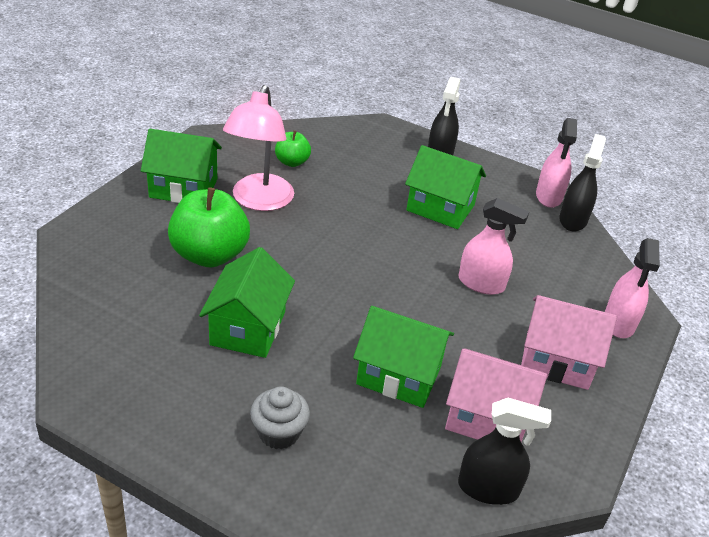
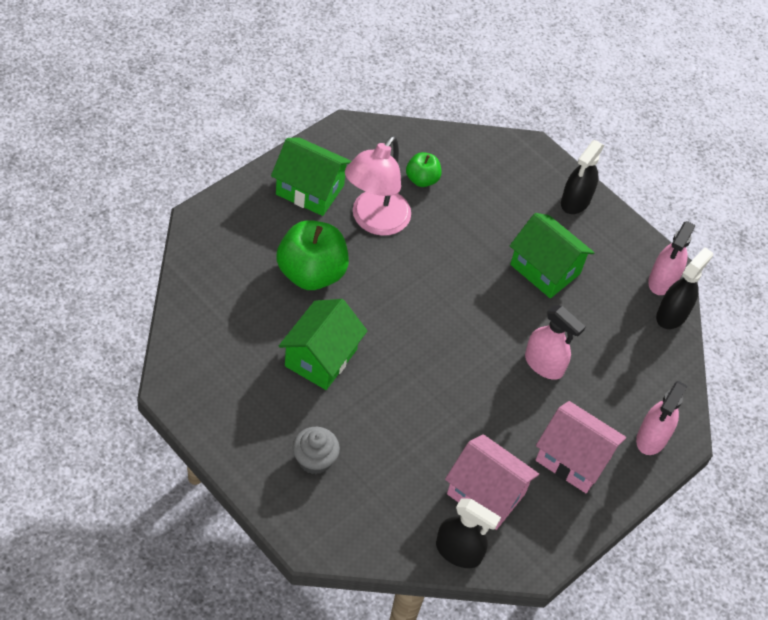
camera: 15 degrees right, 15 degrees up
(399, 375) = (429, 436): green house -> none

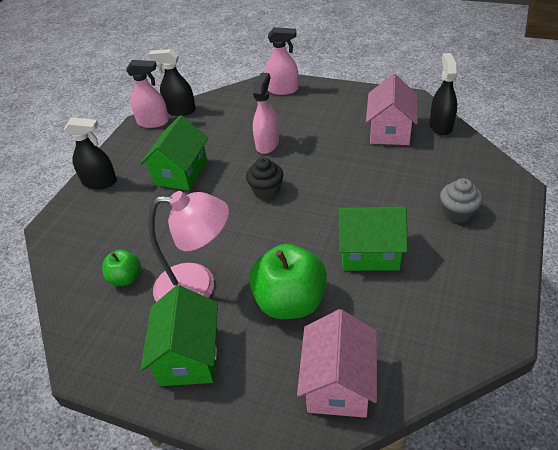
camera: 105 degrees left, 10 degrees down
(464, 325) = (266, 190): none -> black cupcake
(573, 459) = (328, 109): pink house -> pink house (338, 383)

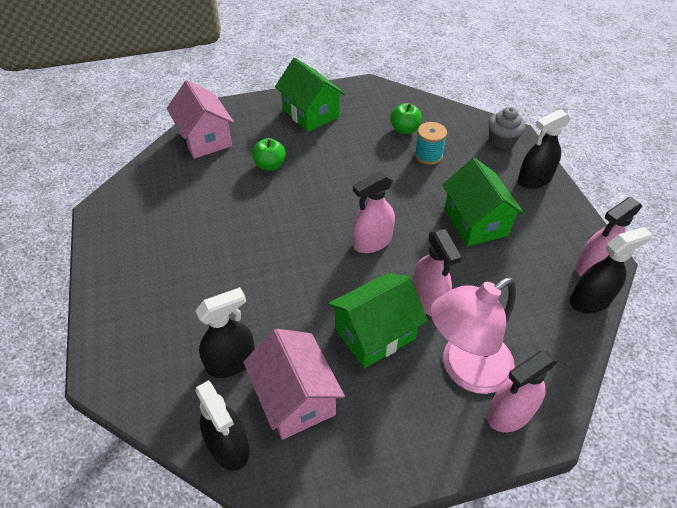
camera: 140 degrees right, 5 degrees up
(142, 239) = (428, 155): none -> turquoise spool
(198, 287) = (346, 146): pink lamp -> pink lamp (465, 369)
(266, 190) = (372, 242): black cupcake -> pink spray bottle
(290, 302) = (270, 165): green apple -> green apple, size x0.53
(369, 252) = (231, 226): green house -> green house (375, 333)
(420, 160) = (231, 361): none -> black spray bottle
(457, 213) = (162, 303): grey cupcake -> grey cupcake (502, 140)

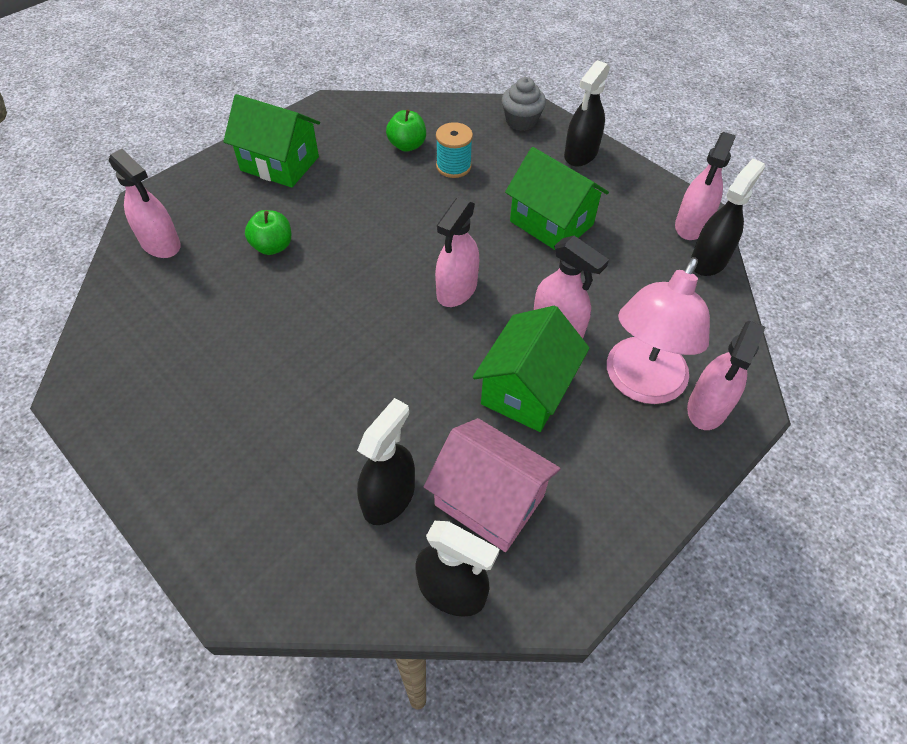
camera: 30 degrees left, 5 degrees up
(205, 139) = (160, 244): pink house -> pink spray bottle

